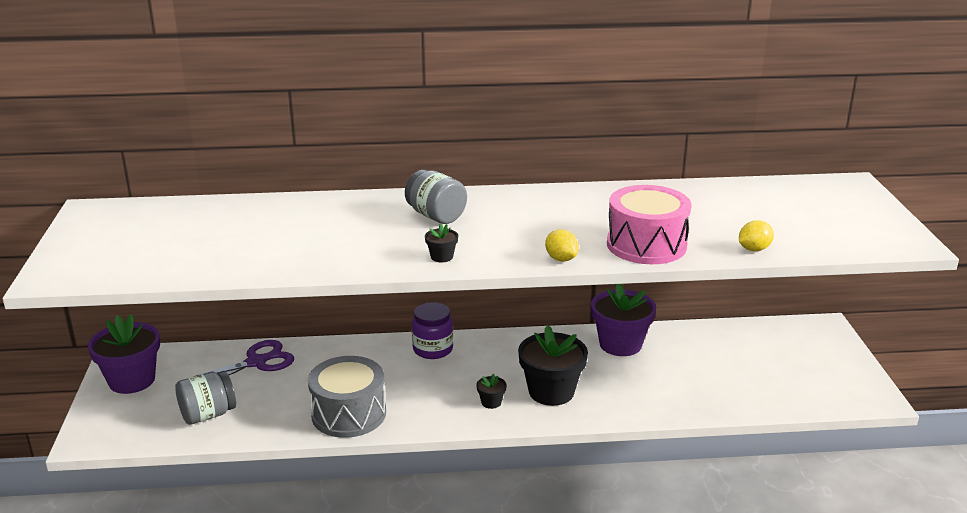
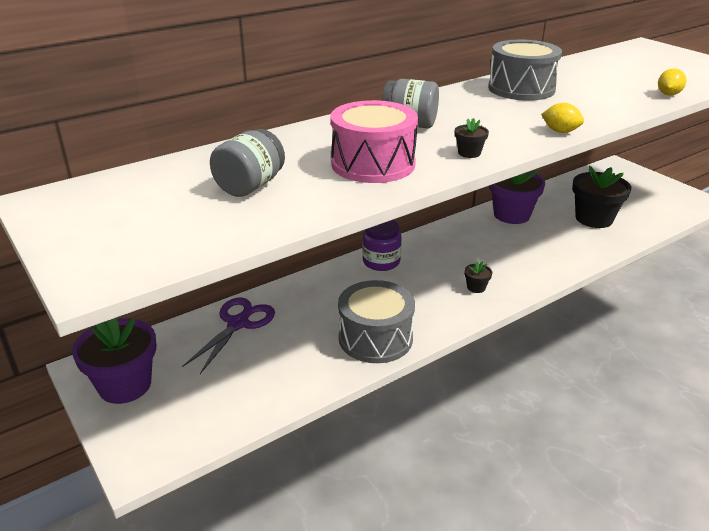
camera: 30 degrees left, 5 degrees up
(208, 414) = (245, 388): grey jar -> grey jar (250, 186)
(551, 392) = (508, 264): black flower pot -> black flower pot (594, 219)
(604, 205) = (521, 89): none -> grey drum
(646, 245) = (599, 108): pink drum -> pink drum (373, 164)

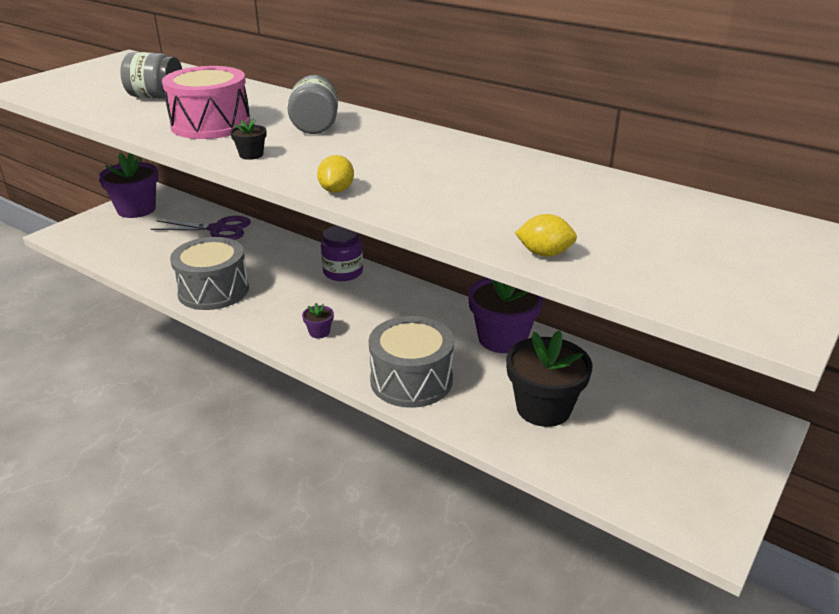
camera: 70 degrees right, 0 degrees up
(476, 287) = (319, 332): black flower pot -> purple flower pot
(521, 89) = (475, 163): grey drum -> grey drum (411, 380)

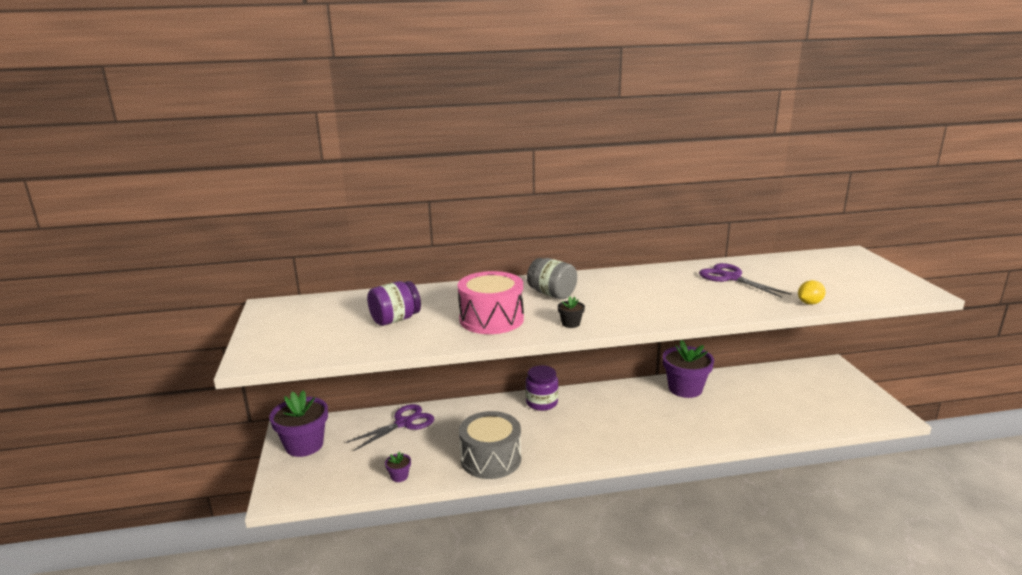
camera: 45 degrees left, 10 degrees down
(156, 97) = (395, 319): grey jar -> purple jar
(319, 332) = (602, 441): purple flower pot -> purple flower pot (399, 476)
(336, 190) = (665, 319): yellow lemon -> none
(411, 380) = (692, 433): grey drum -> none
(537, 187) = (730, 278): none -> purple scissors
(543, 408) = (761, 408): black flower pot -> none

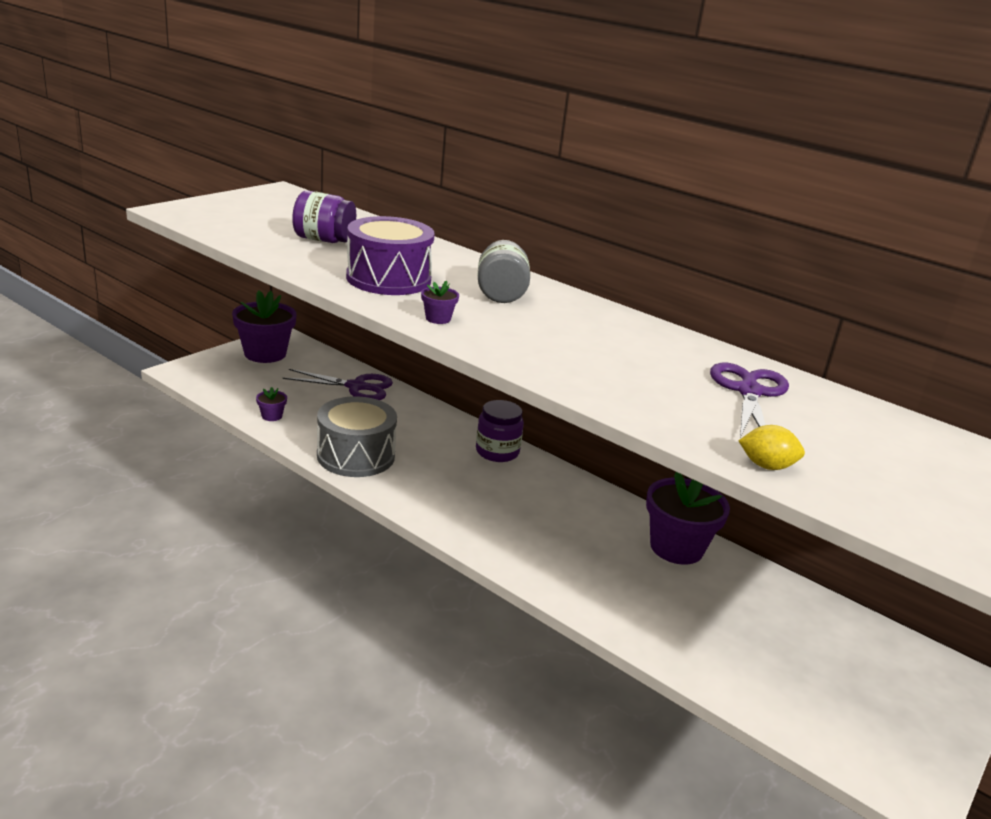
camera: 45 degrees right, 5 degrees up
(491, 319) = (388, 279): pink drum -> purple drum
(570, 323) = (438, 318): black flower pot -> purple flower pot

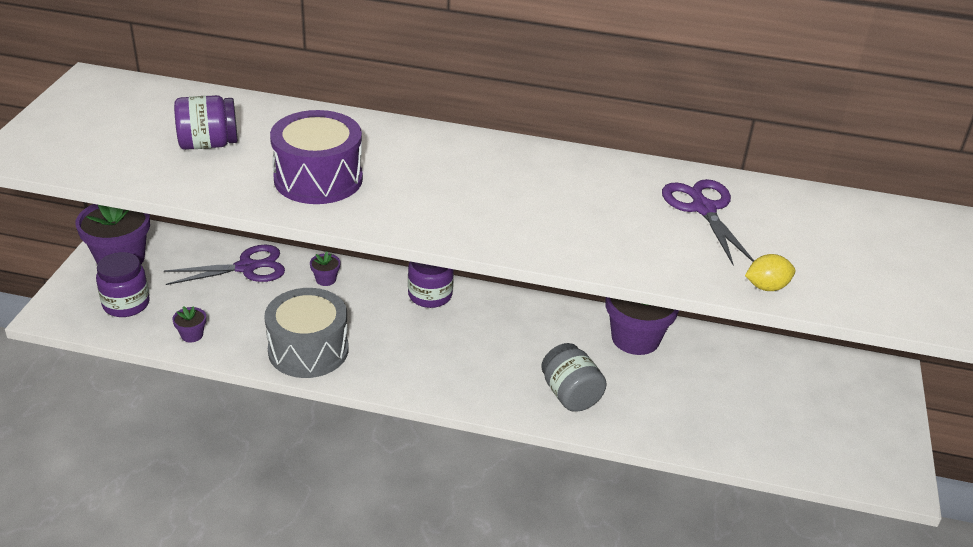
camera: 25 degrees left, 10 degrees up
(241, 381) = (126, 304): none -> purple jar
(438, 318) = (406, 216): purple flower pot -> purple flower pot (326, 279)
(501, 294) = (431, 162): grey jar -> grey jar (570, 394)

